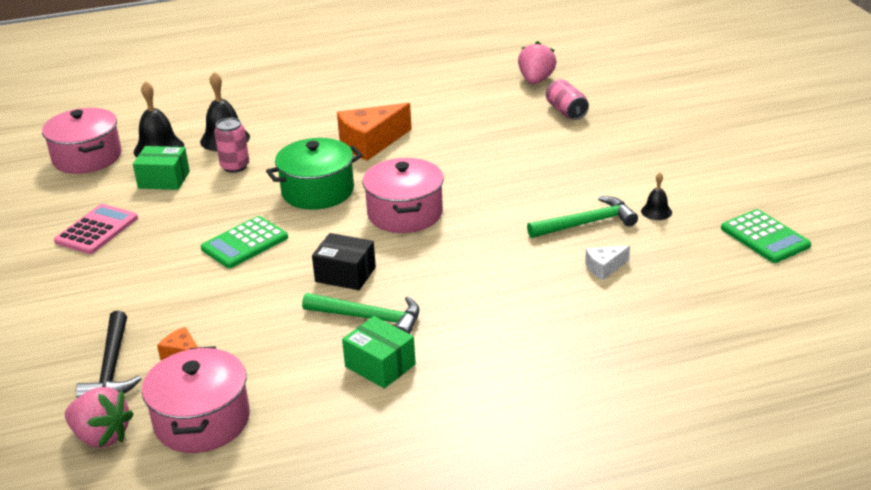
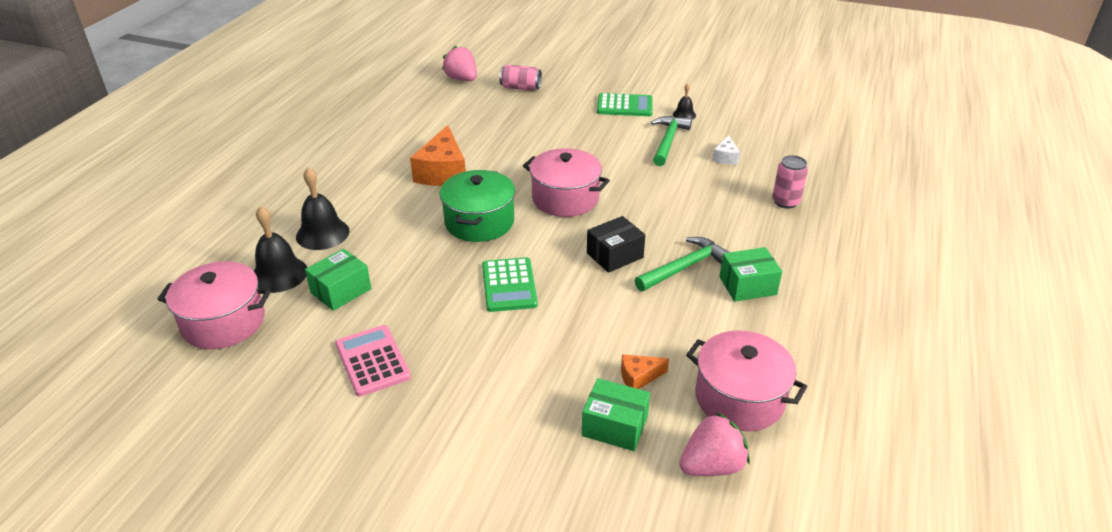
camera: 55 degrees left, 5 degrees up
(111, 368) = (614, 426): black hammer -> green box
(235, 166) = (378, 245): pink can -> pink can (785, 202)
(765, 237) = (752, 98): green calculator -> green calculator (624, 106)

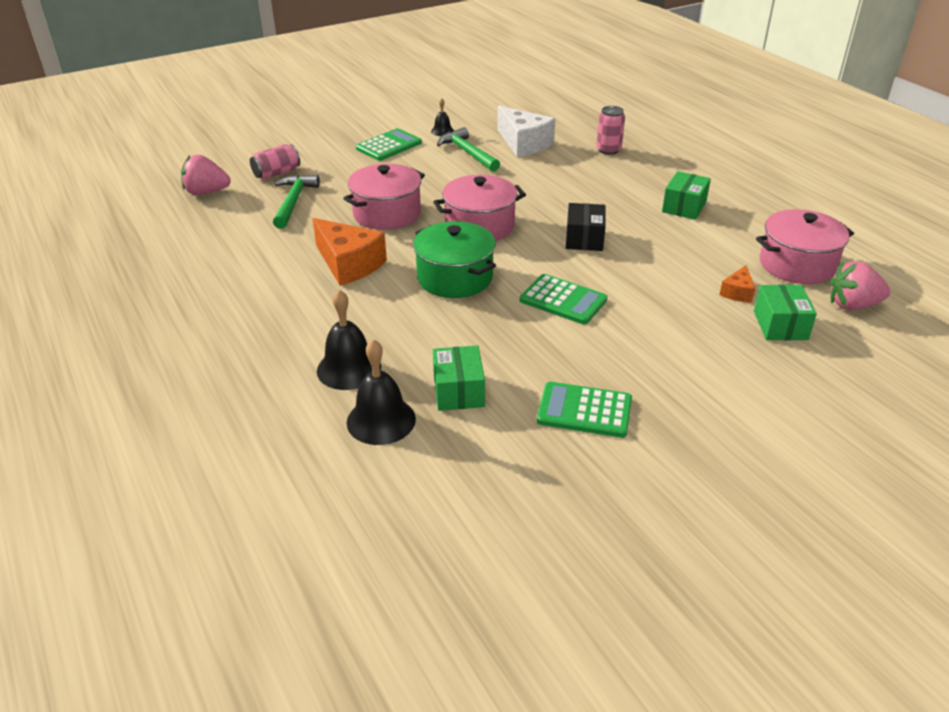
camera: 50 degrees left, 0 degrees up
(223, 322) = (417, 486): pink pot -> pink pot (387, 214)
(372, 361) = (584, 411): pink calculator -> green calculator
(614, 426) = (780, 325): green box -> green box turned 60 degrees counterclockwise
(684, 267) = (635, 219): green hammer -> green hammer (294, 201)
(712, 465) = (852, 305): pink strawberry -> pink strawberry turned 105 degrees counterclockwise
(725, 157) = (523, 143): white cheese -> white cheese, size x2.01

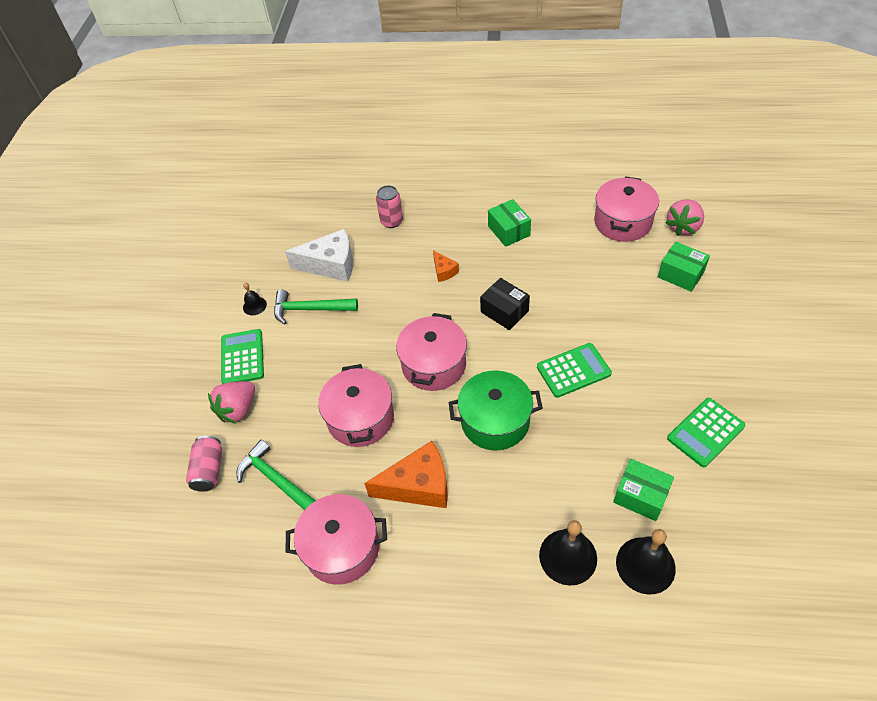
camera: 50 degrees left, 15 degrees up
(206, 192) = (190, 548): pink strawberry -> pink strawberry (238, 409)
(258, 252) = (342, 548): none -> pink pot
(737, 292) = (631, 271): orange cheese -> orange cheese (444, 271)

